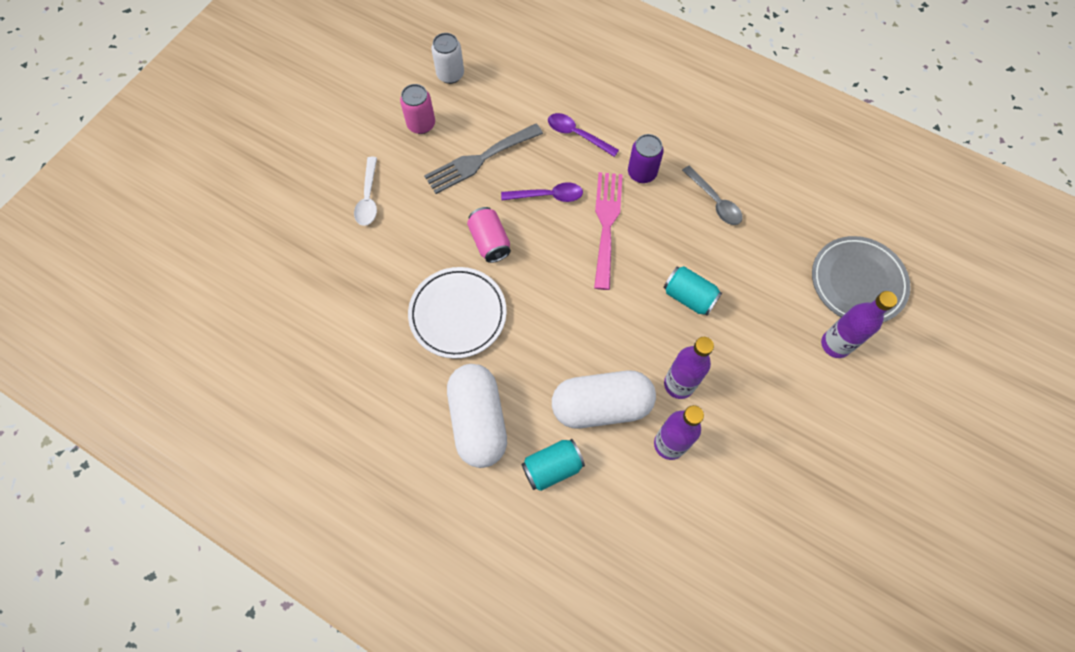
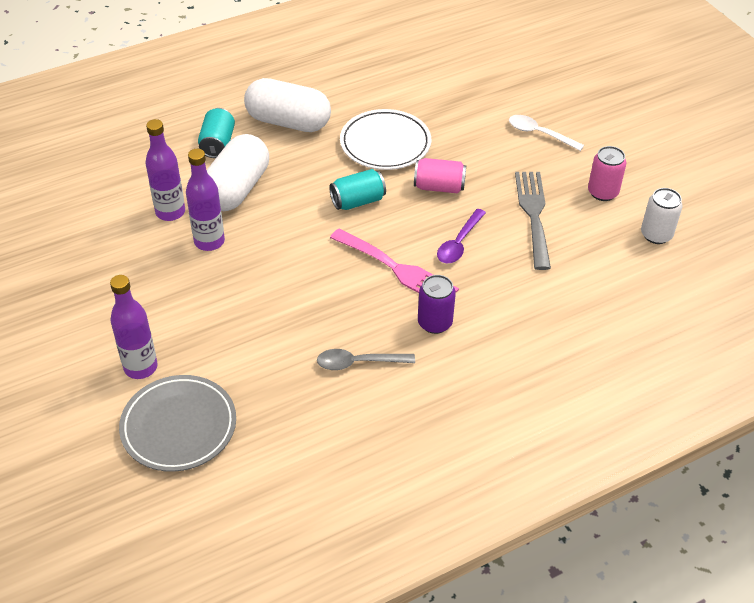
camera: 120 degrees right, 20 degrees down
(577, 135) = (516, 295): purple spoon -> none
(689, 297) = (277, 289): turquoise can -> turquoise can (357, 201)

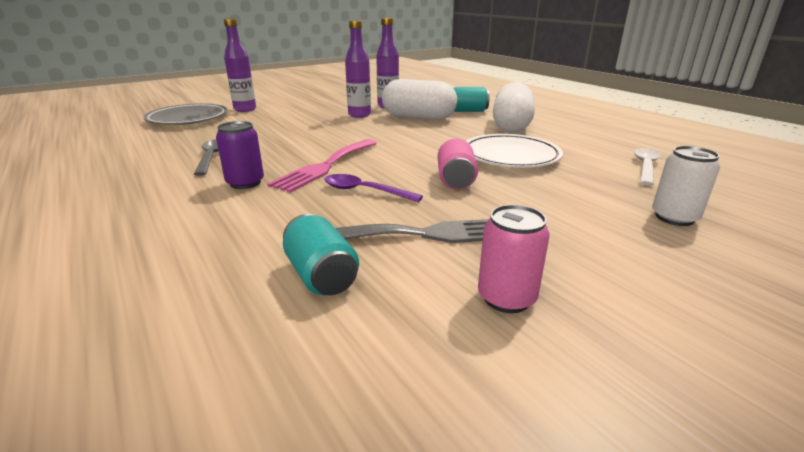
camera: 85 degrees right, 20 degrees down
(357, 201) = (418, 149): turquoise can -> turquoise can (321, 275)
(539, 134) = (613, 239): white spoon -> white spoon (645, 167)
(656, 235) = (405, 367): white can -> white can (674, 217)

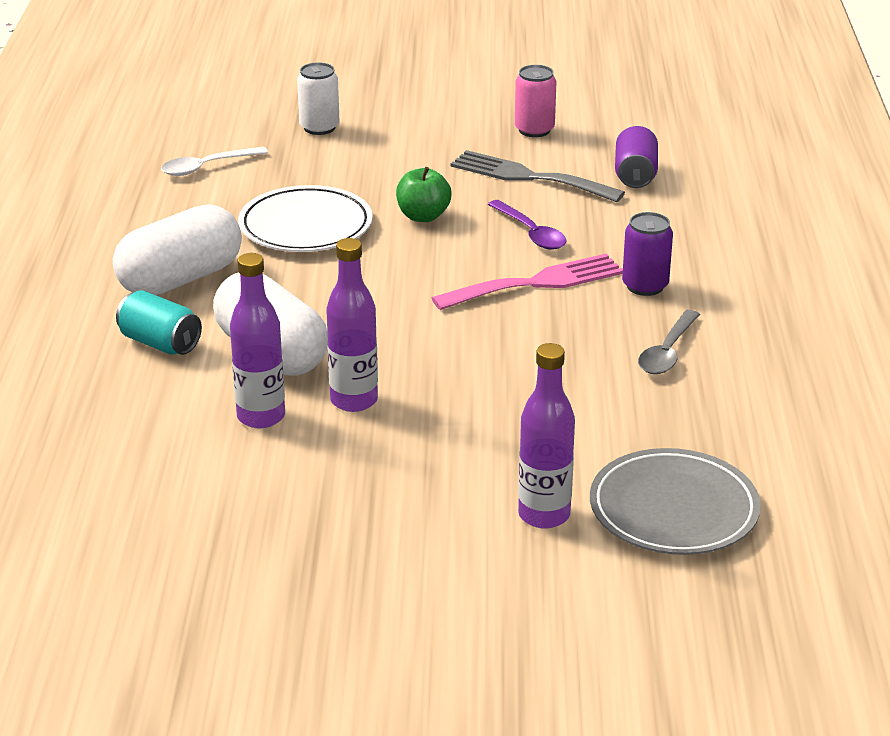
camera: 145 degrees left, 5 degrees up
(321, 275) = (635, 175): turquoise can -> purple can
(455, 180) = (423, 216): pink can -> green apple

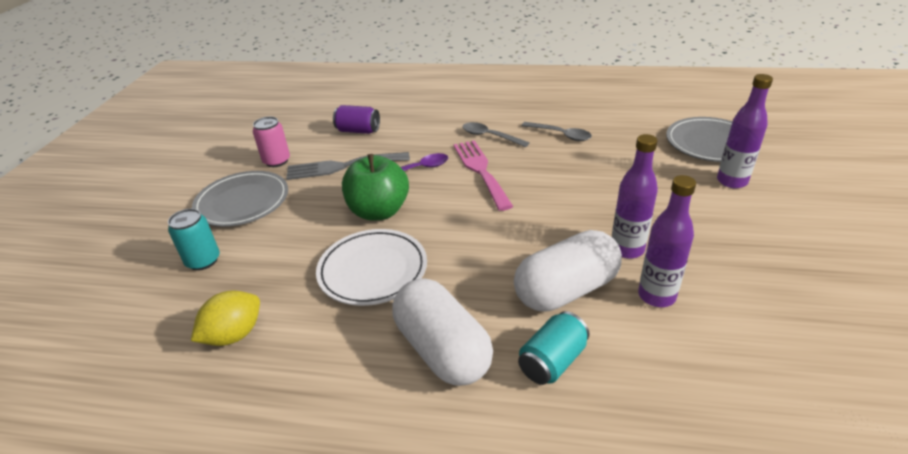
camera: 80 degrees left, 5 degrees up
(207, 167) = (234, 335): white spoon -> yellow lemon
(319, 127) = (203, 261): white can -> turquoise can
(423, 216) = (379, 211): green apple -> green apple, size x1.61
(433, 126) = (242, 202): none -> grey plate
(529, 177) = (342, 166): grey fork -> grey fork turned 45 degrees clockwise
(645, 286) = (490, 136): purple can -> grey spoon

